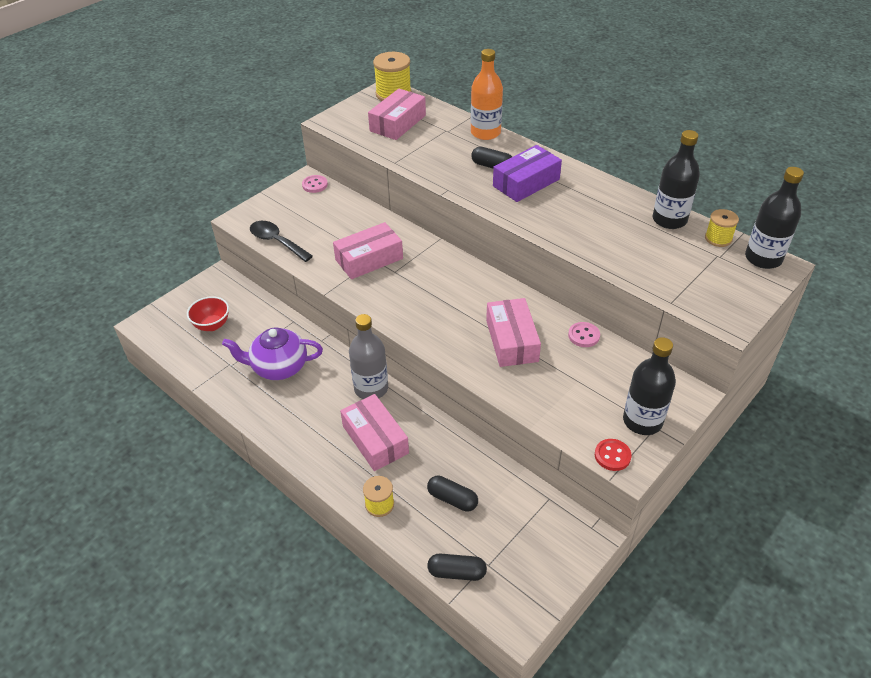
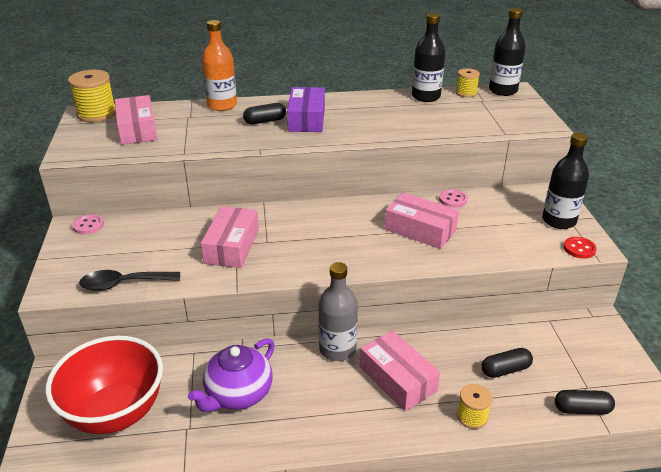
camera: 50 degrees left, 10 degrees down
(212, 325) = (115, 413): red bowl -> red bowl, size x2.03
(375, 439) = (397, 379): pink box -> pink box turned 45 degrees clockwise
(457, 572) = (582, 409): black capsule -> black capsule turned 45 degrees clockwise

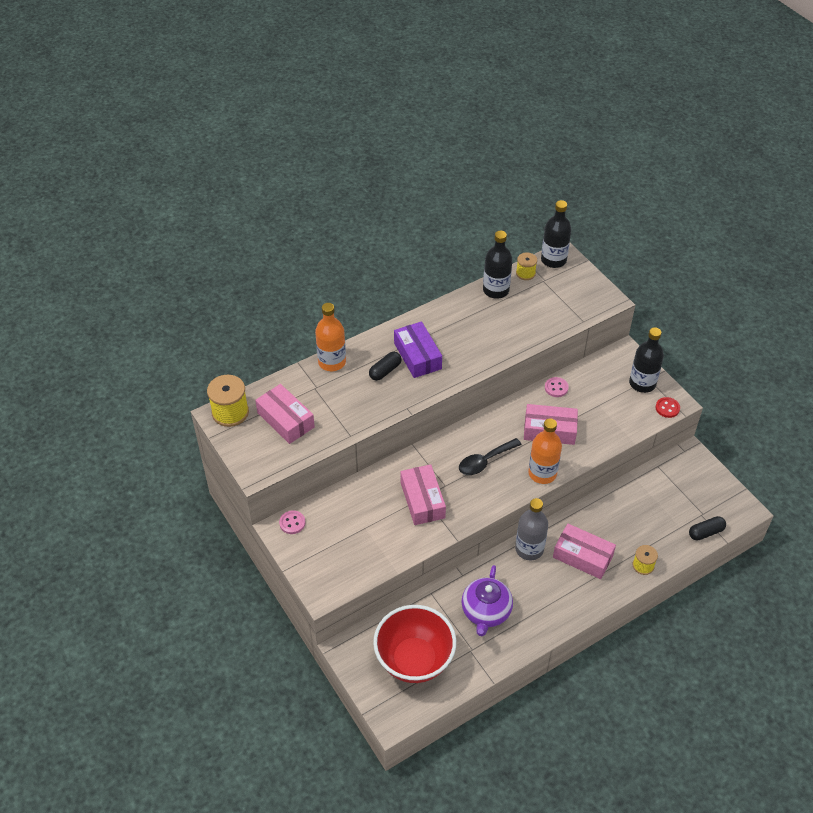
camera: 25 degrees left, 15 degrees up
(123, 284) = (371, 567): black spoon -> black spoon (485, 461)
(384, 262) = (542, 473): none -> orange bottle
(505, 370) = (647, 520): black capsule -> none

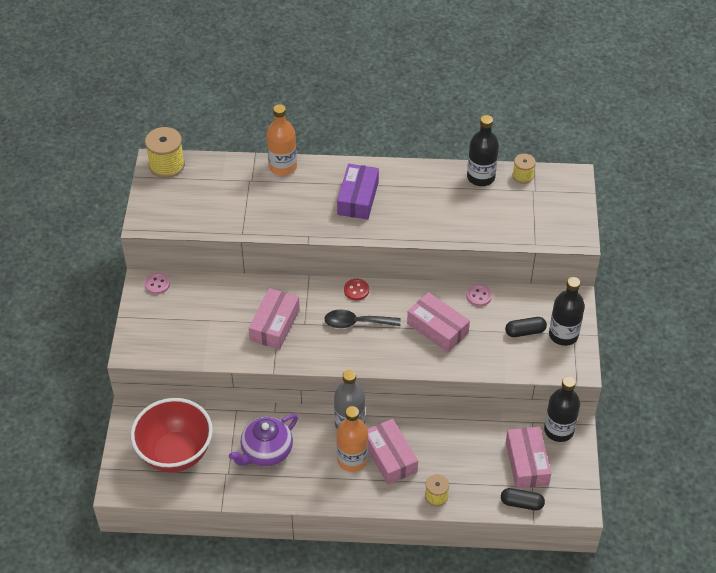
camera: 35 degrees right, 0 degrees up
(285, 420) = (203, 194): pink box -> pink box (527, 463)
(385, 371) = (319, 196): black capsule -> black capsule (525, 331)
(542, 473) = (396, 360): orange bottle -> orange bottle (352, 460)
(553, 260) = (561, 177): black bottle -> black bottle (559, 430)
(667, 408) = (566, 369): red button -> red button (356, 290)

